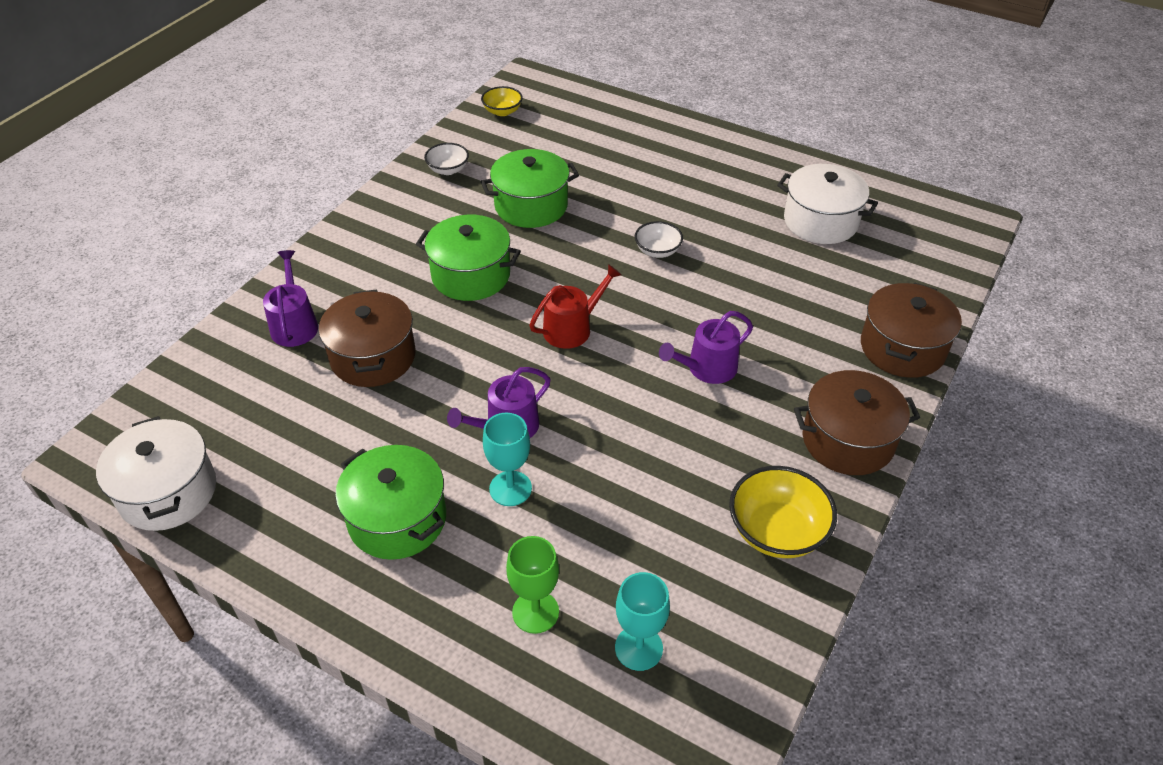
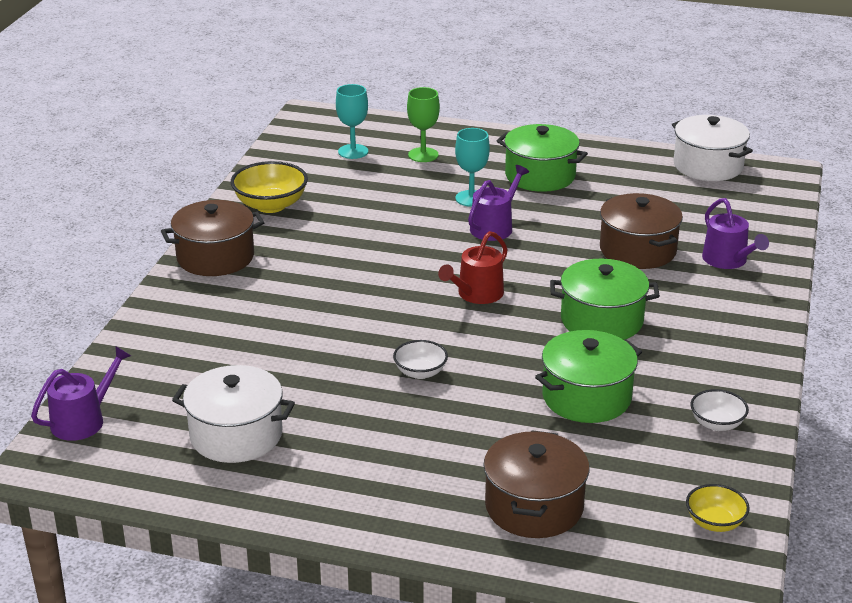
camera: 165 degrees right, 15 degrees down
(707, 368) = (342, 284): purple watering can -> purple watering can (83, 420)
(902, 348) = (157, 325): brown pot -> brown pot (534, 507)

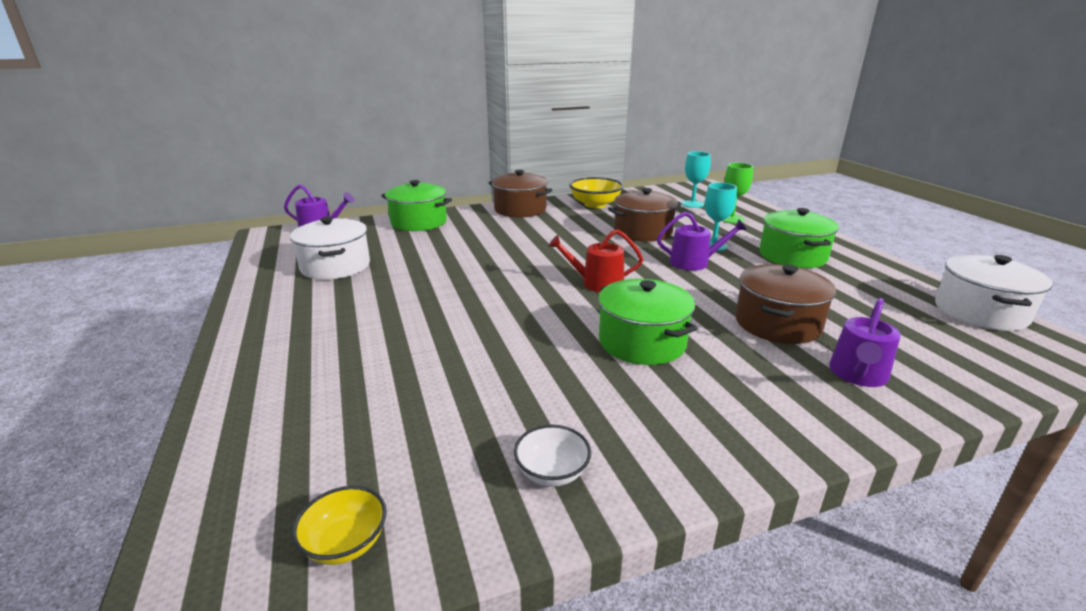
camera: 55 degrees right, 5 degrees down
(420, 372) = (468, 295): white bowl -> none
(534, 507) = (312, 402): brown pot -> brown pot (643, 232)
(586, 397) = (512, 373): green pot -> green pot (419, 222)

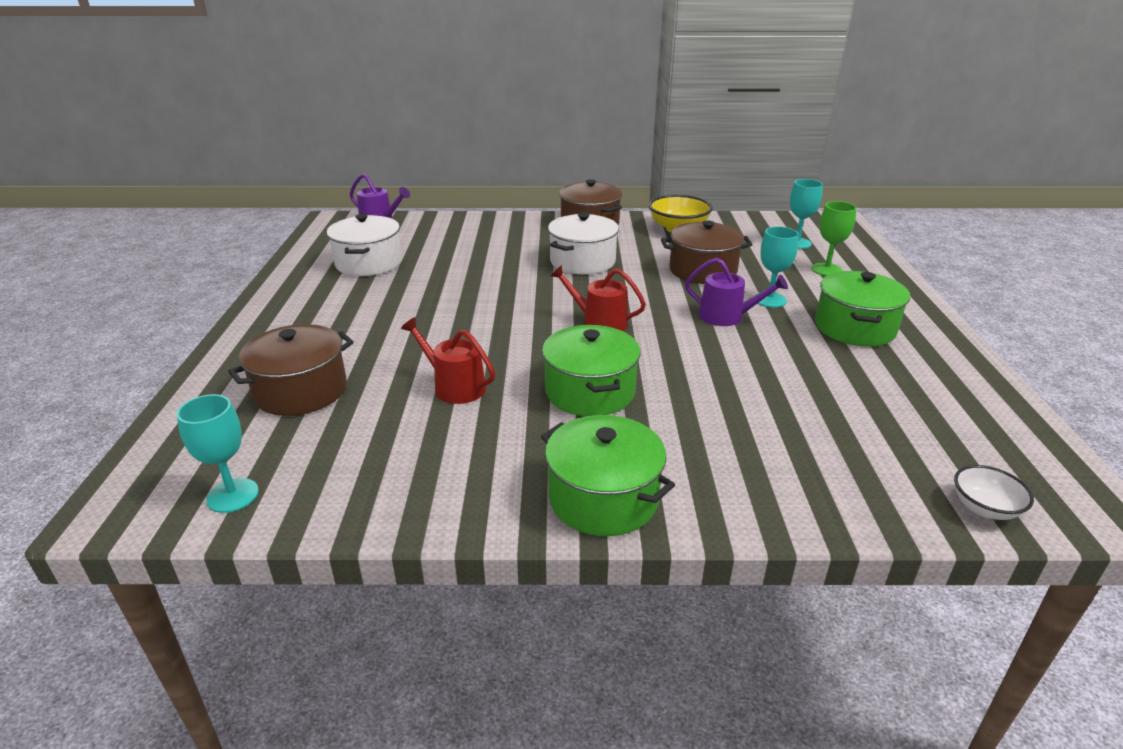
camera: 20 degrees right, 5 degrees up
(346, 543) = (233, 495): yellow bowl -> turquoise goblet
(419, 222) = (475, 225): green pot -> green pot (603, 498)
(513, 363) = (454, 386): none -> red watering can
(552, 472) = (413, 485): white bowl -> white bowl (984, 508)
(777, 323) = (751, 401): brown pot -> brown pot (301, 391)
(858, 375) = (783, 471): purple watering can -> none
(980, 312) = (1022, 437): white pot -> white pot (582, 261)

